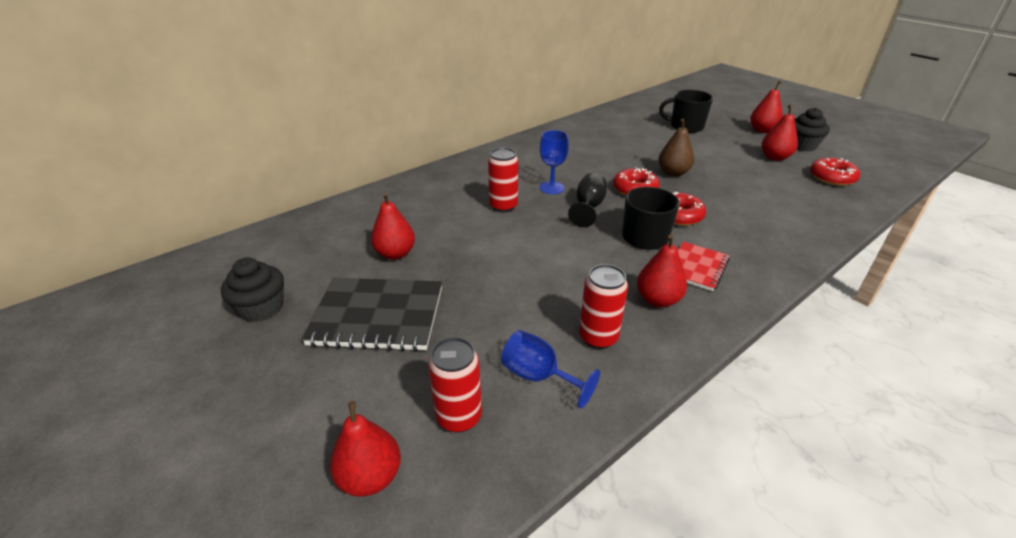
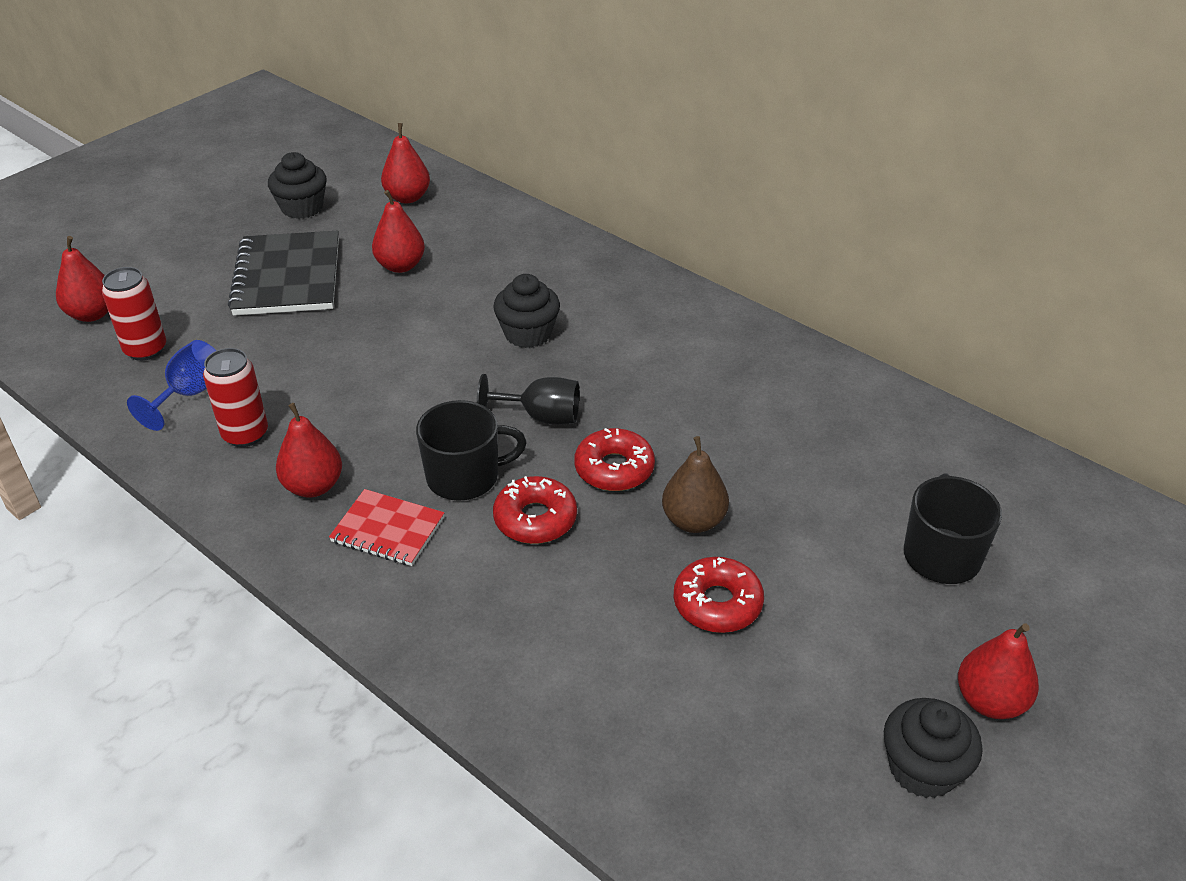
camera: 80 degrees right, 5 degrees up
(503, 206) = (528, 333): red can -> black cupcake
(551, 188) = (595, 375): blue goblet -> none
(775, 157) = (827, 697): red pear -> red pear (407, 197)
(832, 178) = (753, 789): red donut -> red donut (717, 603)

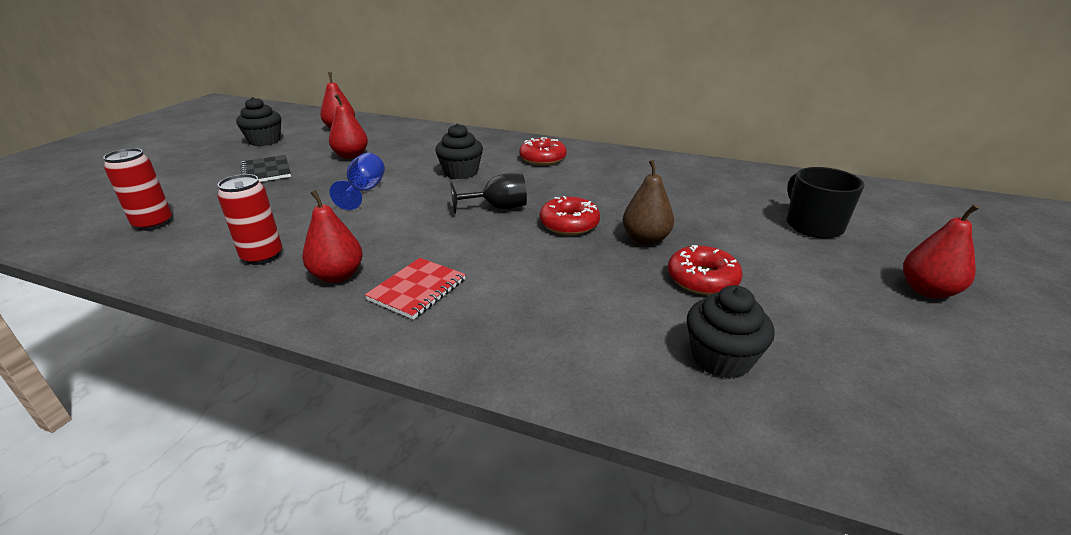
camera: 20 degrees left, 10 degrees down
(92, 314) = (98, 212): red pear -> none
(189, 394) = (202, 242): blue goblet -> blue goblet (364, 191)
(287, 277) = (266, 171): black notebook -> black notebook, size x0.58
(388, 530) = (417, 290): red notebook -> red notebook turned 60 degrees counterclockwise
(465, 477) = (462, 247): black mug -> none
(535, 519) = (532, 260): red donut -> red donut (542, 158)
(922, 768) = (936, 341): black cupcake -> black cupcake (721, 358)

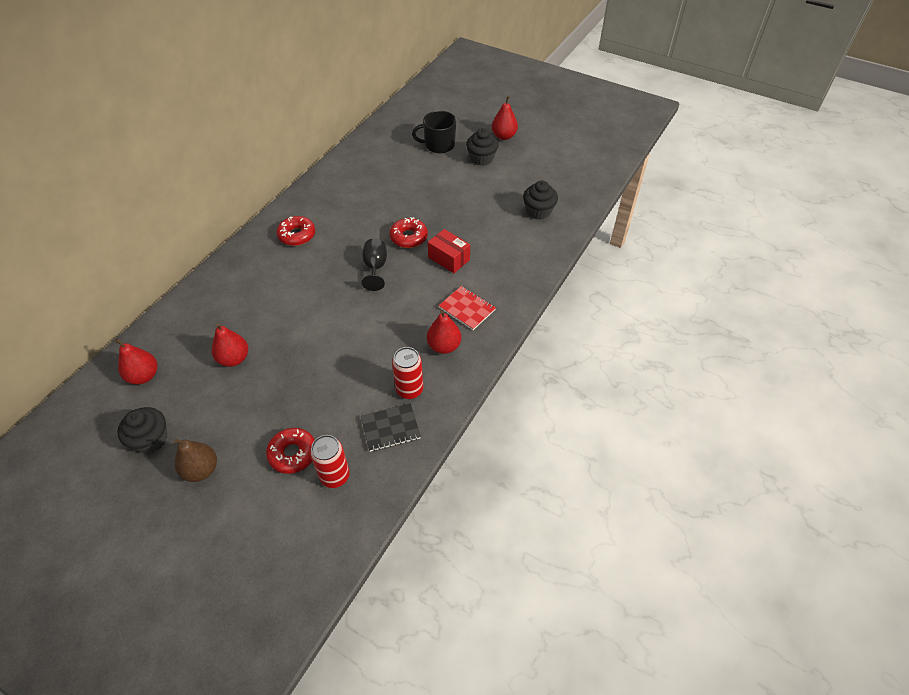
camera: 80 degrees left, 20 degrees up
(266, 171) = (246, 419): black notebook -> black notebook (390, 428)
(364, 191) = (320, 343): blue goblet -> none
(461, 172) = (305, 284): black cupcake -> black cupcake (481, 158)
(533, 261) = (449, 259): none -> red box
(645, 239) = (436, 210): brown pear -> brown pear (201, 470)
(702, 279) = (480, 200): red donut -> red donut (293, 454)

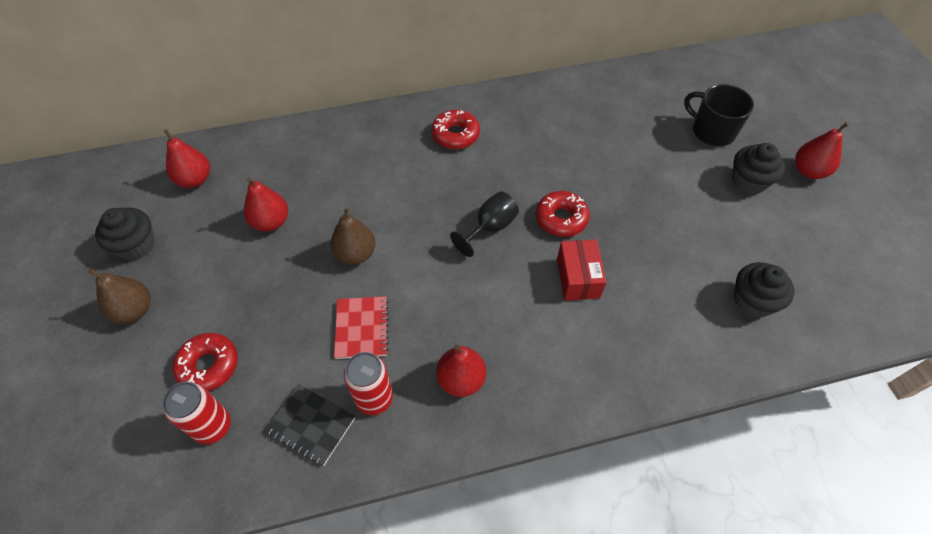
camera: 45 degrees right, 5 degrees up
(312, 335) = (356, 254): none -> brown pear
(467, 309) = (533, 356): red notebook -> red notebook (362, 328)

